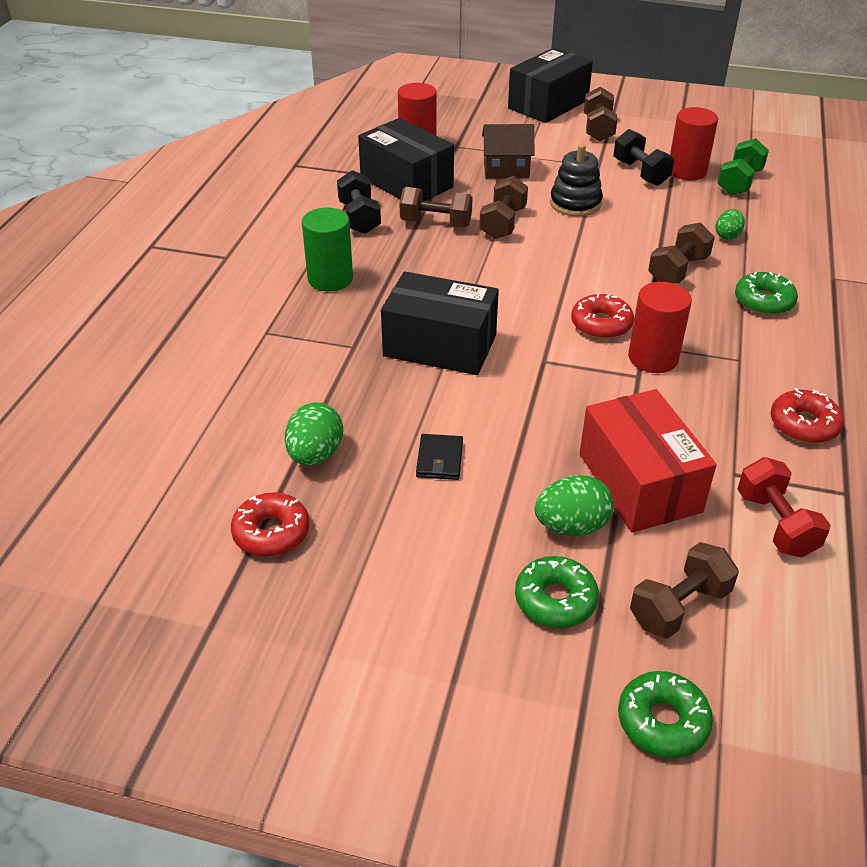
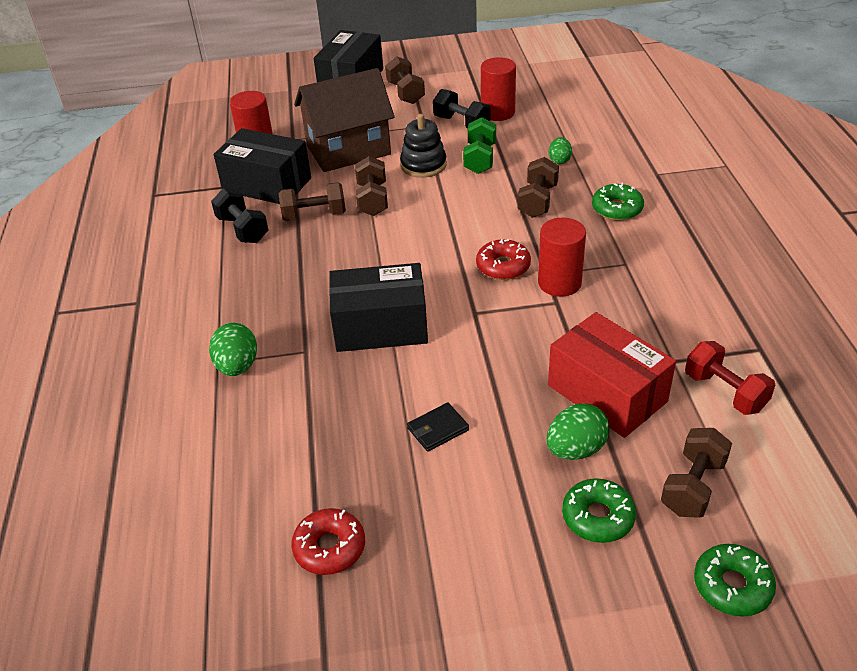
camera: 20 degrees left, 0 degrees up
(315, 454) = (328, 462): green egg -> green egg (237, 366)
(330, 279) = (248, 294): green cylinder -> none
(440, 459) = (438, 429): black wallet -> black wallet turned 75 degrees clockwise
(506, 170) = (348, 150): brown house -> brown house, size x1.78
(739, 182) = (544, 112): green dumbbell -> green dumbbell (480, 159)
(804, 424) = (701, 303): red donut -> none

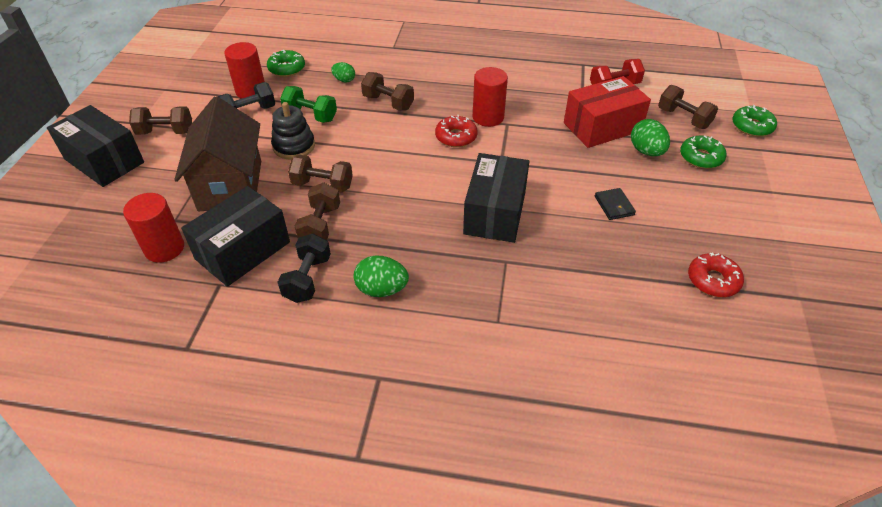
camera: 75 degrees left, 5 degrees up
(237, 366) = (508, 308): green egg -> green egg (382, 289)
(243, 229) = (307, 279): black dumbbell -> black dumbbell turned 60 degrees counterclockwise
(617, 209) = (421, 73): green donut -> green donut (287, 68)

